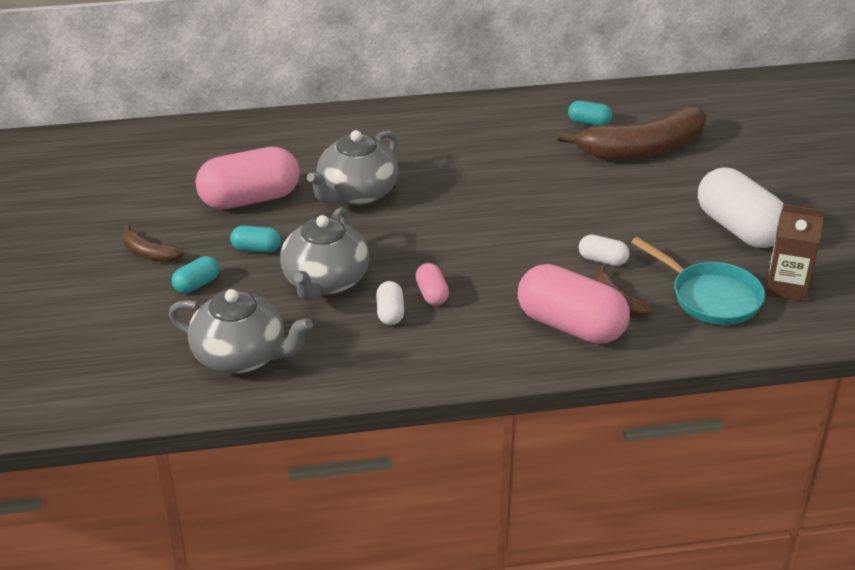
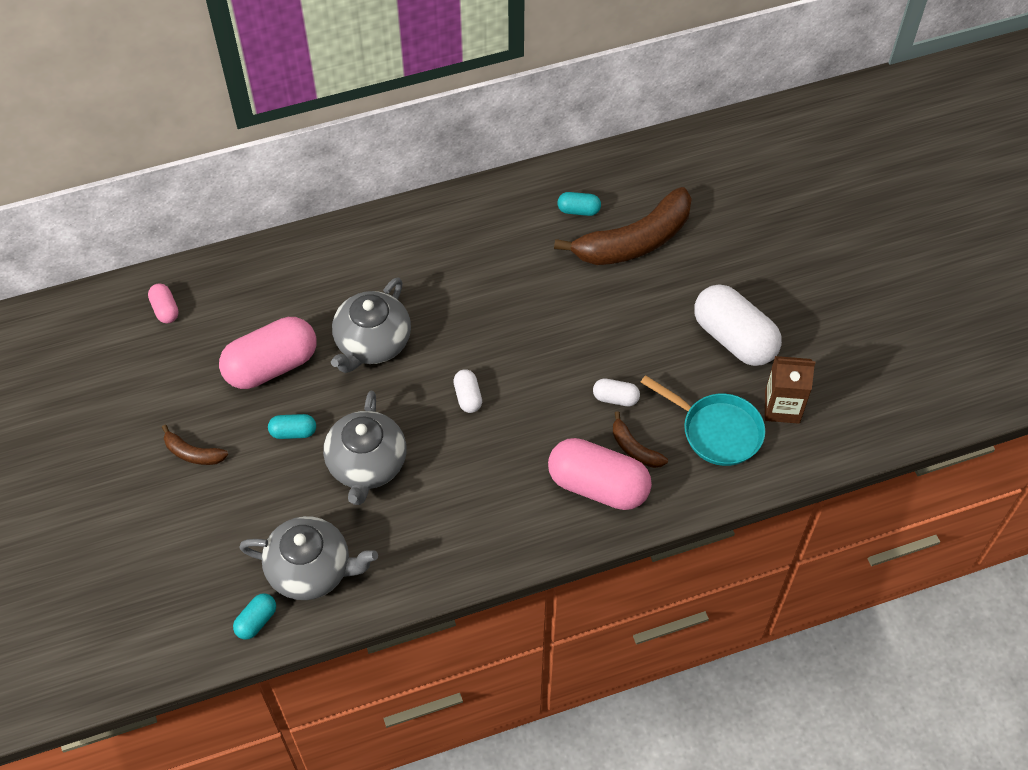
camera: 10 degrees left, 20 degrees up
(197, 285) = (249, 487): turquoise capsule -> turquoise capsule (256, 621)
(390, 313) = (434, 495): white capsule -> white capsule (468, 397)
(432, 294) = (467, 465): pink capsule -> pink capsule (165, 309)

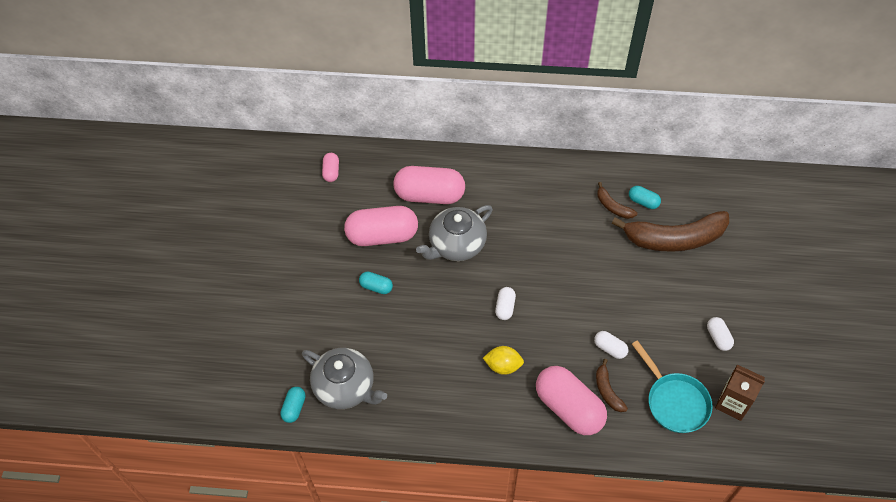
camera: 25 degrees right, 0 degrees up
(193, 453) = (305, 276): brown banana -> brown banana (613, 206)
(256, 621) = (294, 408): turquoise capsule -> turquoise capsule turned 45 degrees counterclockwise
(309, 294) = (429, 195): none -> pink capsule
(367, 464) = (415, 328): grey teapot -> none
(497, 467) = (503, 366): none -> yellow lemon
(734, 338) = (718, 337): white capsule -> white capsule, size x0.46

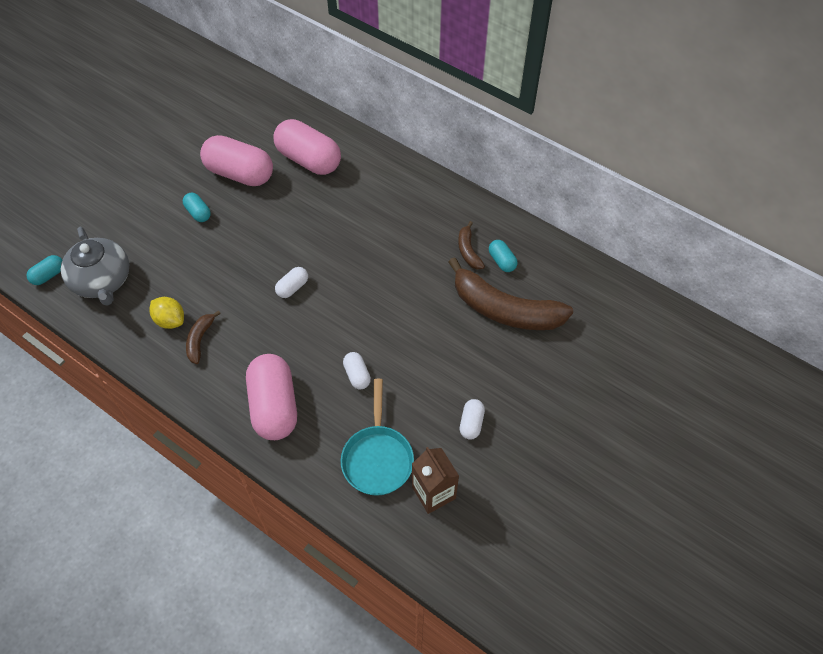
camera: 30 degrees right, 0 degrees up
(331, 172) = (243, 102): pink capsule -> none
(456, 244) = (296, 212): grey teapot -> none
(503, 366) = (247, 336): yellow lemon -> yellow lemon (170, 320)
(607, 391) = (322, 411): brown banana -> brown banana (200, 340)

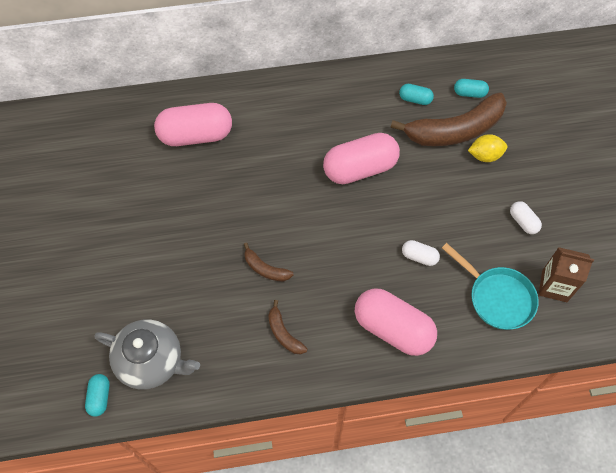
camera: 45 degrees left, 5 degrees up
(170, 320) = (243, 340): yellow lemon -> yellow lemon (485, 155)
(198, 213) = (161, 244): turquoise capsule -> turquoise capsule (469, 93)
(240, 173) = (155, 188): pink capsule -> pink capsule (360, 168)
(292, 287) = (302, 237): white capsule -> none
(468, 251) = (386, 110): brown banana -> brown banana (265, 269)

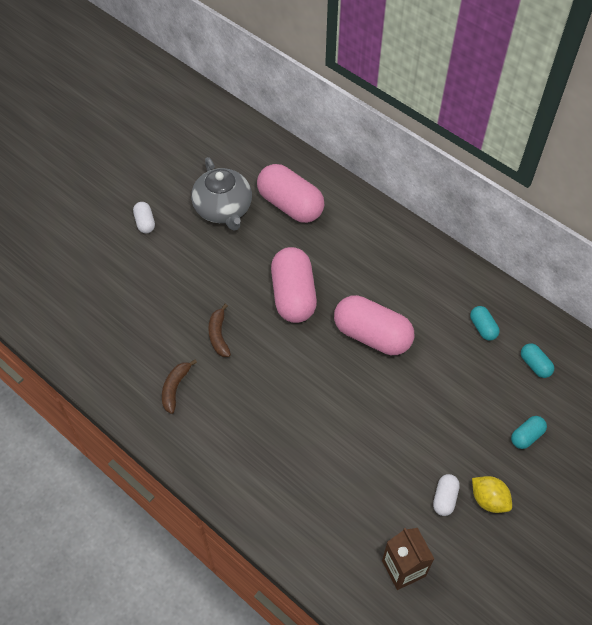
camera: 50 degrees right, 5 degrees down
(100, 397) = (28, 308): turquoise capsule -> turquoise capsule (526, 436)
(151, 361) = (80, 318): grey teapot -> grey teapot (223, 209)
(393, 328) = (247, 463): pink capsule -> pink capsule (293, 295)
(419, 257) = (331, 438): white capsule -> white capsule (145, 222)
(455, 130) = (483, 380): brown banana -> none
(485, 155) = (482, 421): yellow lemon -> yellow lemon (488, 499)
(497, 297) = (348, 527): turquoise pan -> none

